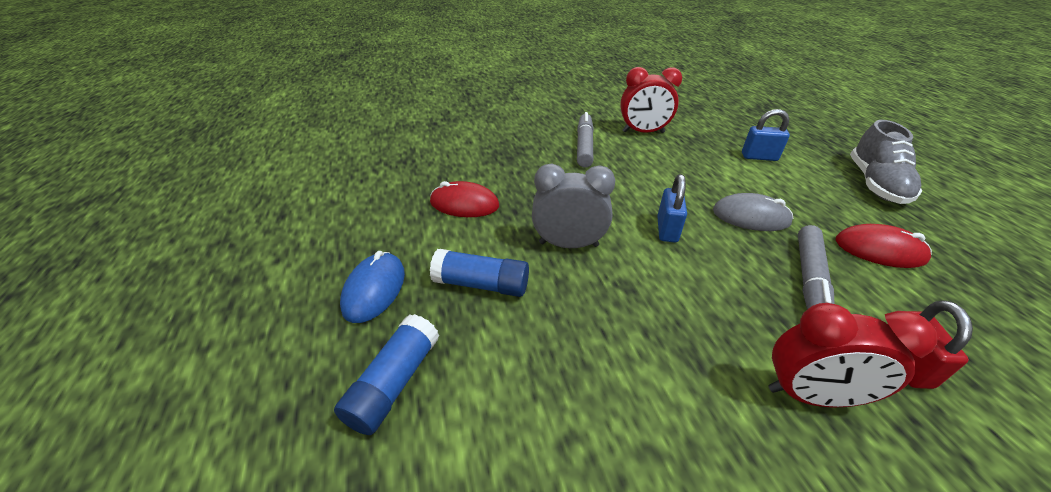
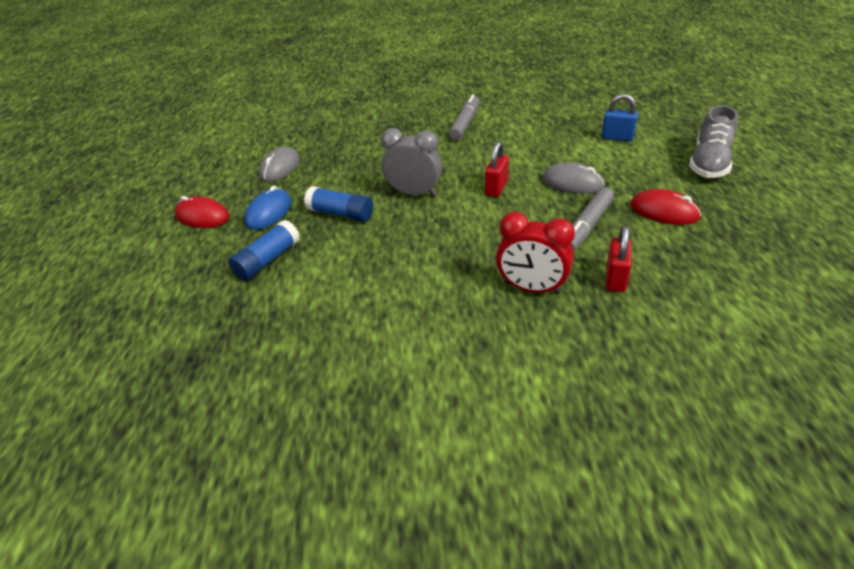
camera: 15 degrees right, 0 degrees up
(373, 215) = (280, 167): none -> grey mouse
(464, 204) = (348, 163): red mouse -> red mouse (202, 216)
(643, 132) = (524, 113): red clock -> none
(667, 229) = (496, 188): blue padlock -> red padlock

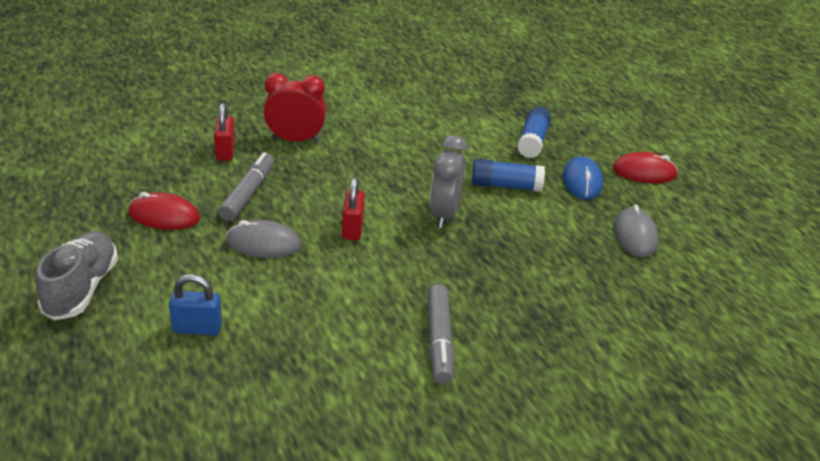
camera: 155 degrees right, 5 degrees down
(414, 193) = (444, 214): grey clock -> grey clock turned 105 degrees clockwise

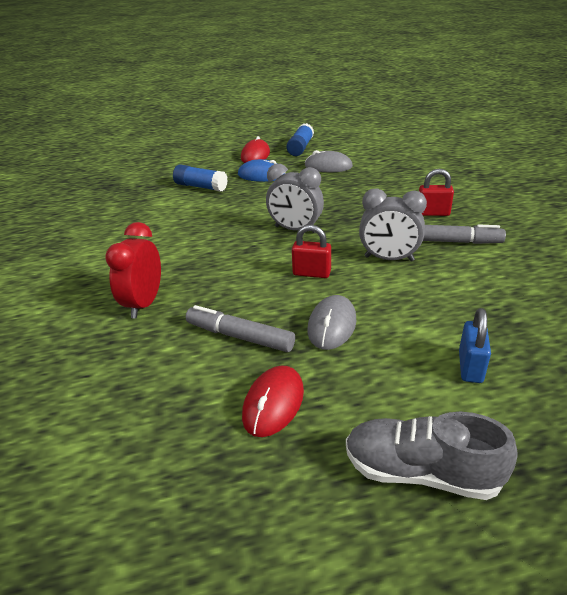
camera: 75 degrees left, 0 degrees up
(225, 152) = (147, 355): red padlock -> red padlock (433, 213)
(389, 284) = (389, 258): none -> grey clock
(506, 186) = (260, 202): blue glue stick -> blue glue stick (300, 148)

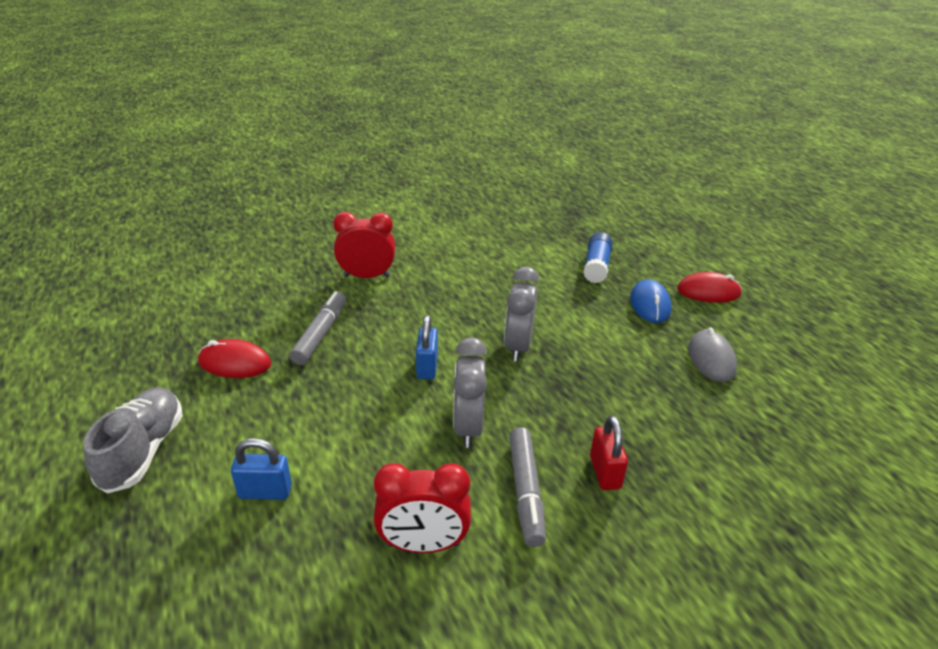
camera: 75 degrees right, 0 degrees up
(300, 148) = (761, 327): blue glue stick -> none
(311, 273) = (427, 367): red padlock -> blue padlock
(332, 325) = (336, 388): grey mouse -> none
(509, 285) = (423, 544): none -> red clock

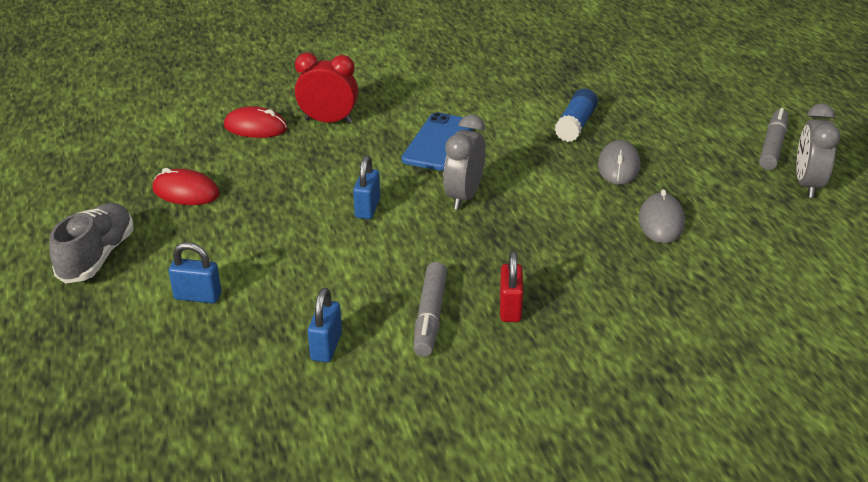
camera: 10 degrees right, 0 degrees up
(321, 334) = (271, 172): grey marker -> grey marker (772, 146)
(423, 544) = (326, 347): red clock -> blue padlock
(468, 427) = (392, 261): grey clock -> grey clock (807, 185)
(477, 291) = (439, 142): none -> blue phone
(649, 304) = (618, 166): blue mouse -> grey mouse
(708, 292) = (689, 158): red mouse -> red mouse (255, 127)

